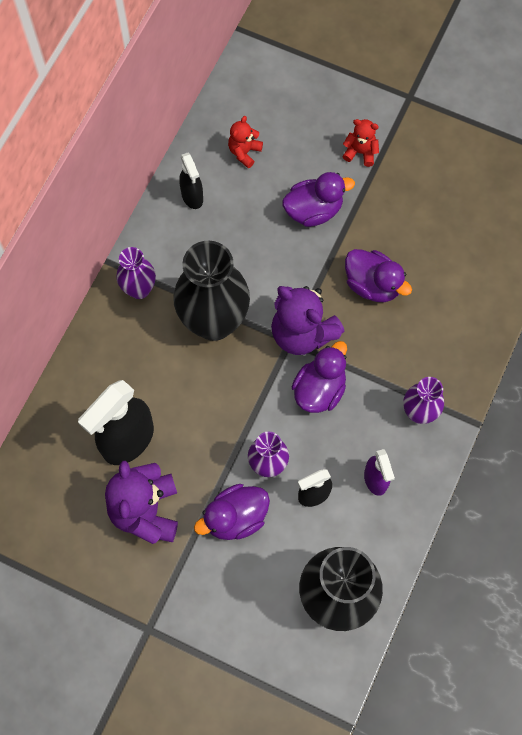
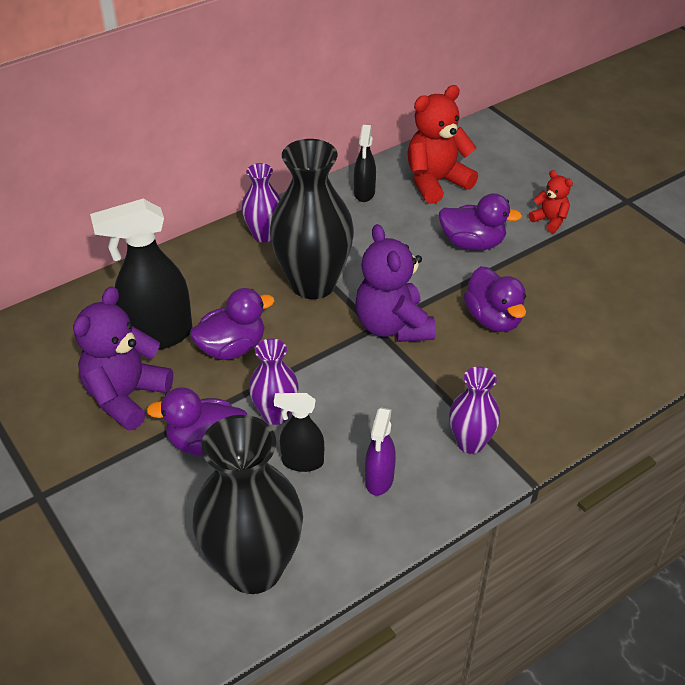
camera: 30 degrees right, 25 degrees down
(244, 152) = (436, 182): red teddy bear -> red teddy bear, size x1.93
(319, 389) = (376, 377): purple duck -> purple duck (232, 348)

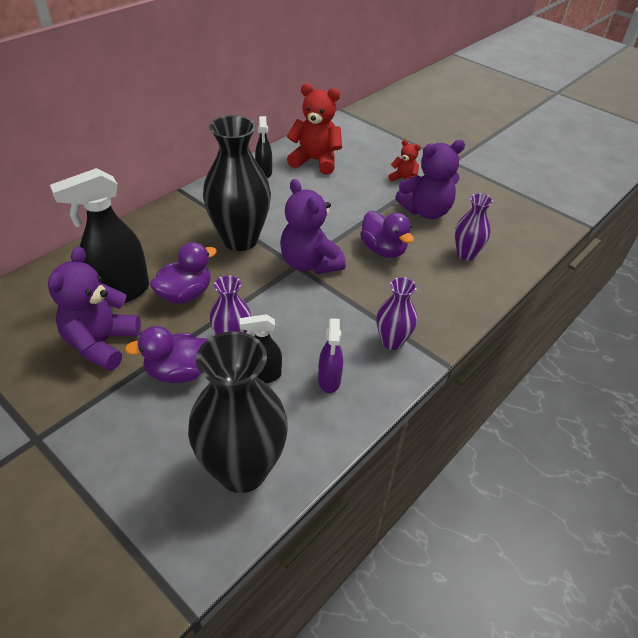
camera: 15 degrees left, 0 degrees up
(264, 235) = (193, 209): purple vase -> purple vase (466, 254)
(436, 182) = (315, 161): red teddy bear -> red teddy bear turned 60 degrees clockwise
(472, 243) = (353, 199): purple duck -> none
(567, 270) = (426, 211): none -> purple teddy bear

